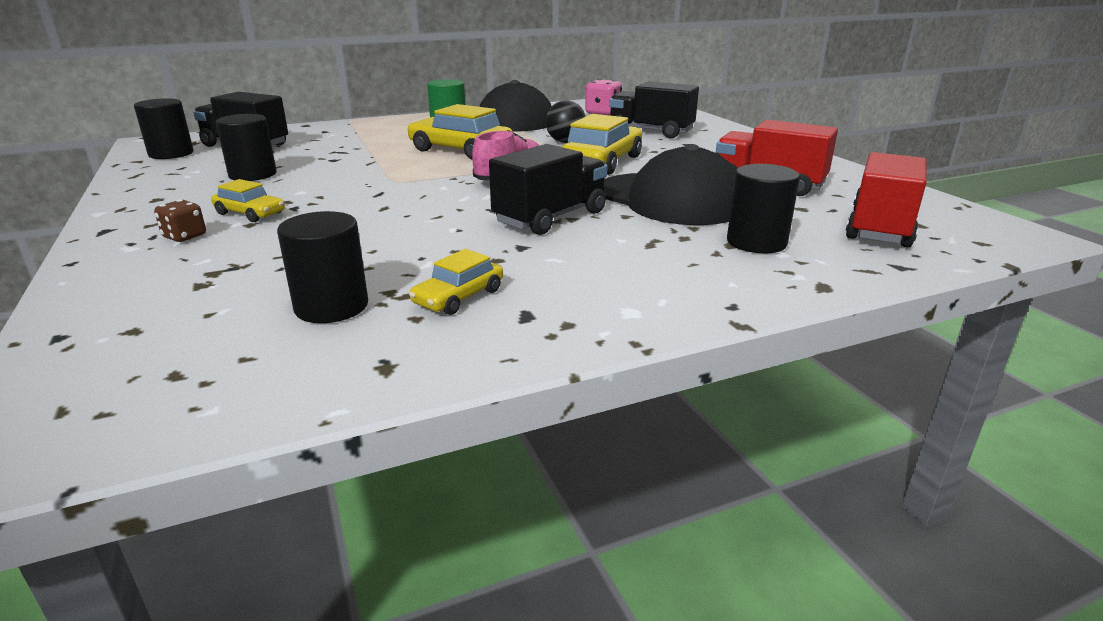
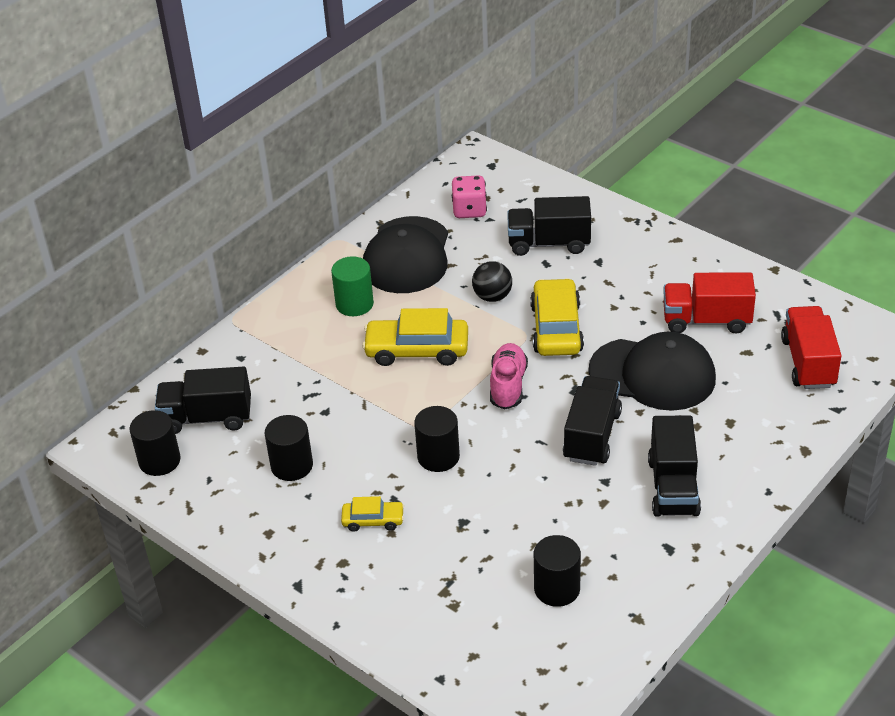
camera: 25 degrees left, 15 degrees up
(185, 236) = (368, 566): brown dice -> none
(458, 297) = (617, 549): yellow car -> none
(599, 270) = (673, 487): none -> black truck
(756, 242) = (744, 414): black cylinder -> black cylinder (438, 457)

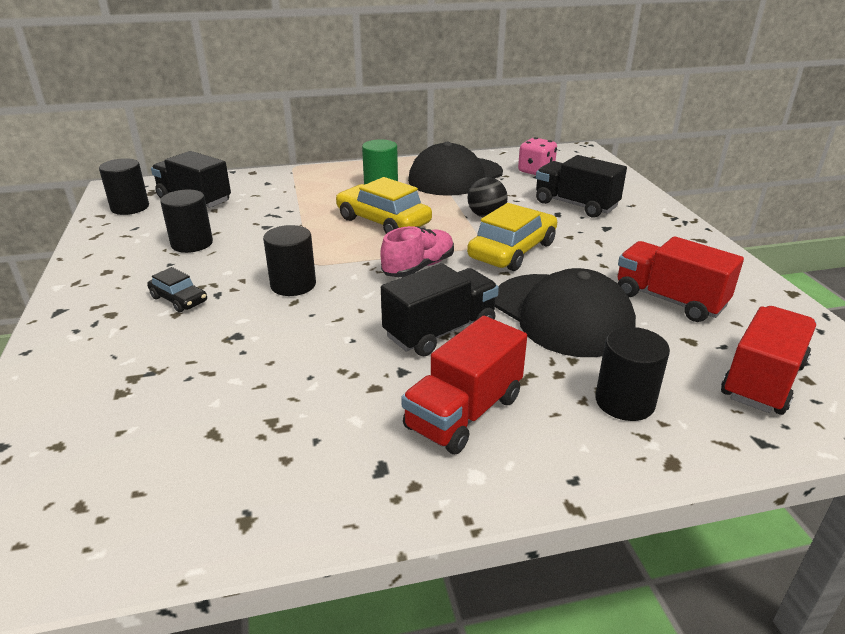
camera: 35 degrees right, 10 degrees down
(373, 520) = (179, 299): yellow car -> black car
(557, 589) = (219, 435): black cylinder -> black cylinder (624, 402)
(673, 487) = (464, 413): black truck -> red truck

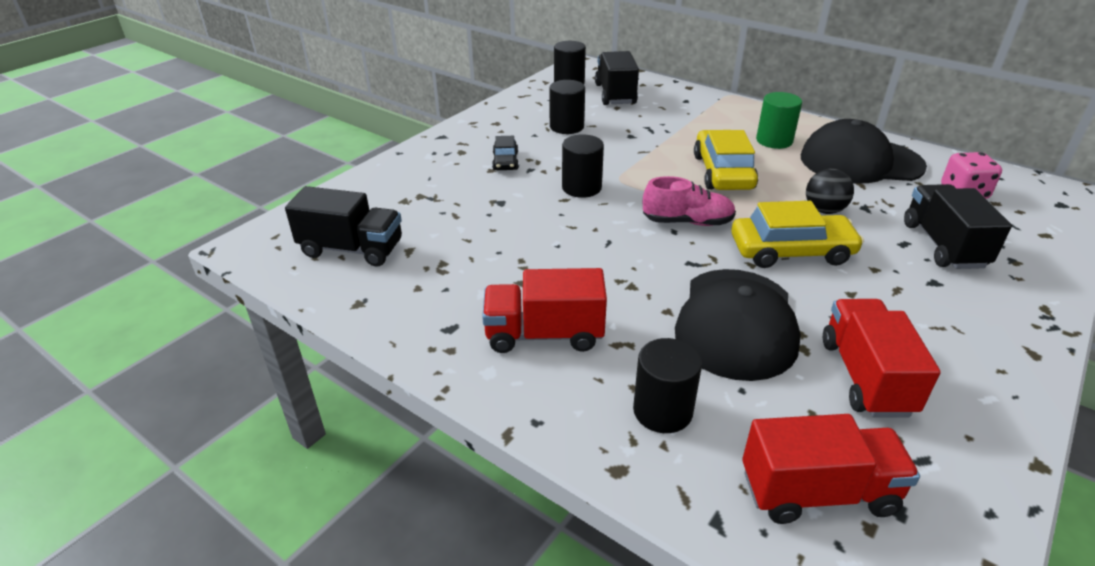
camera: 50 degrees right, 5 degrees up
(440, 331) = (621, 275): black truck -> black truck (352, 249)

